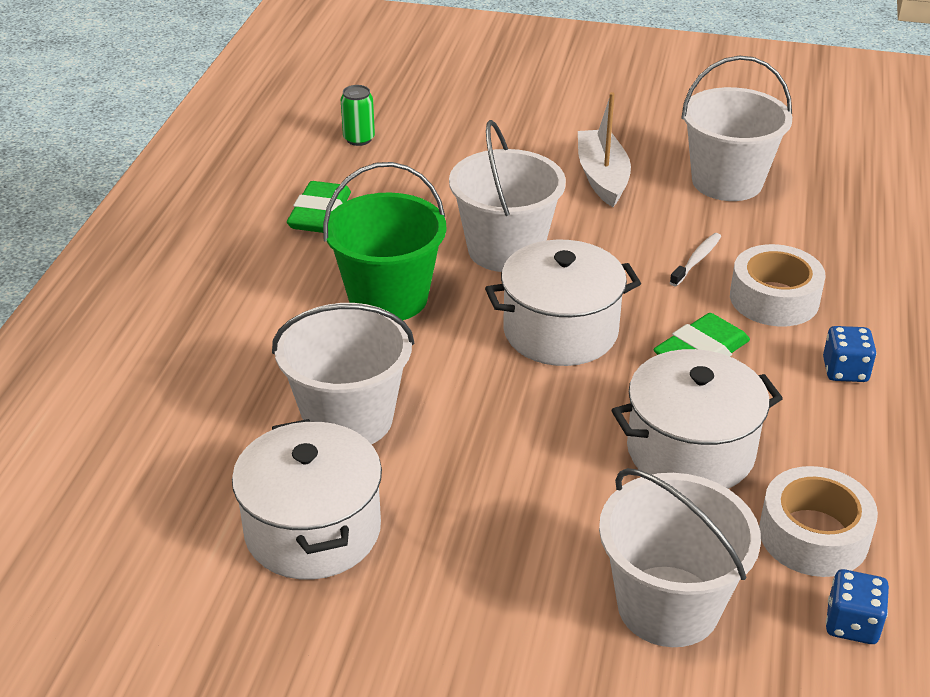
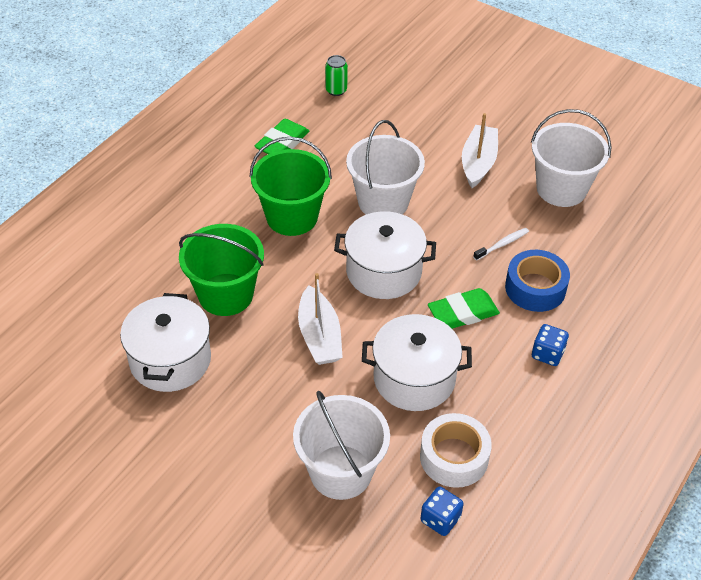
camera: 20 degrees right, 10 degrees up
(348, 419) = (226, 294): white bucket -> green bucket
(521, 434) = (319, 336): none -> white boat
(774, 299) = (535, 288): white tape -> blue tape

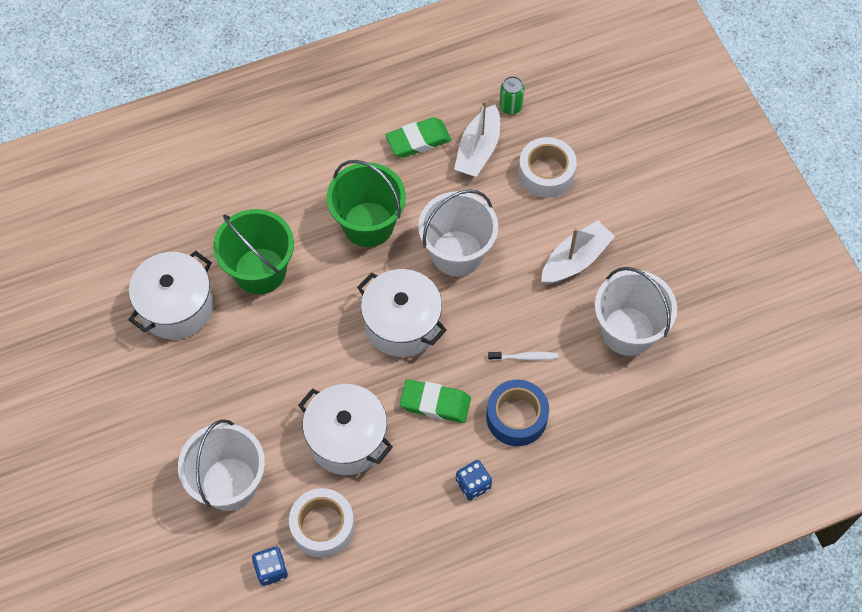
camera: 35 degrees right, 15 degrees up
(319, 336) = (304, 354): white boat -> white boat (478, 150)
(403, 119) = (546, 173): none -> white tape

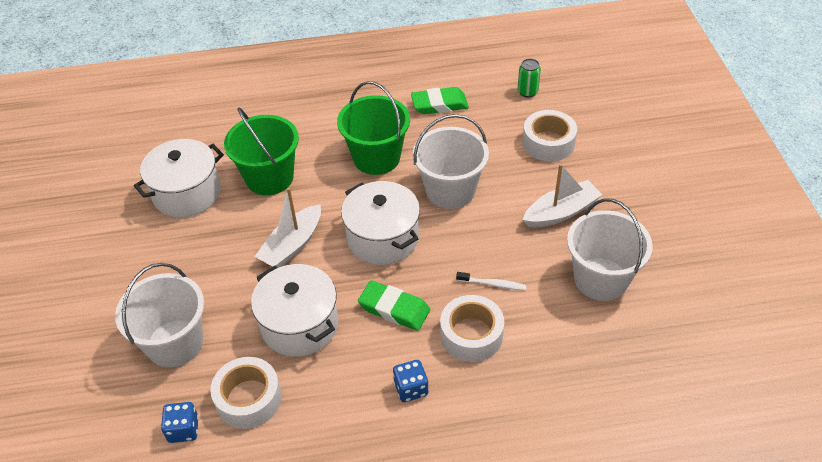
camera: 15 degrees right, 15 degrees down
(478, 150) = (491, 118): white boat -> white boat (292, 245)
(516, 417) = (471, 335): blue tape -> white tape

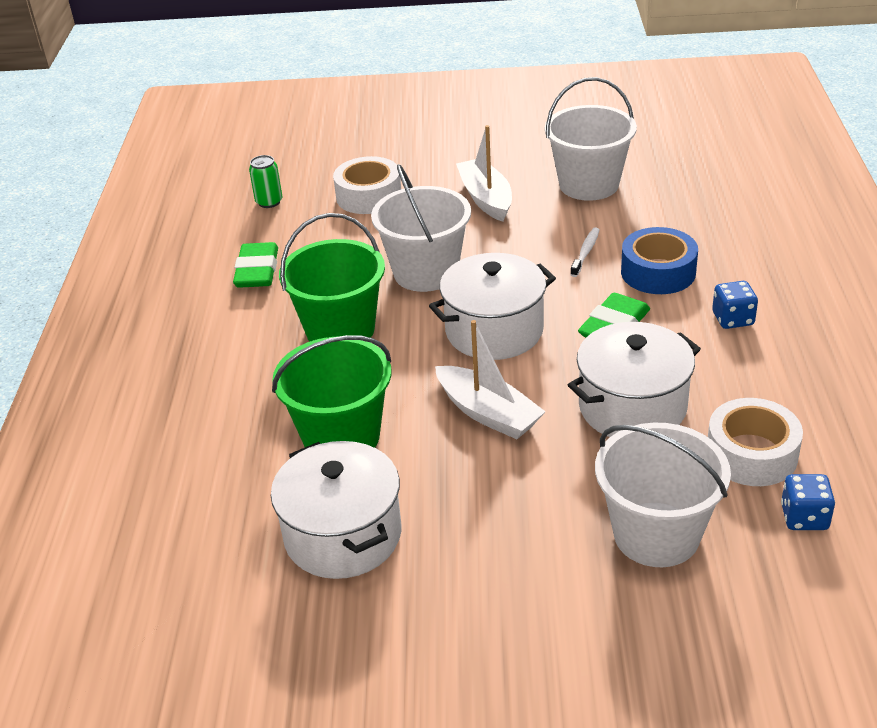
camera: 80 degrees left, 10 degrees down
(471, 335) = (658, 272): white tape -> blue tape

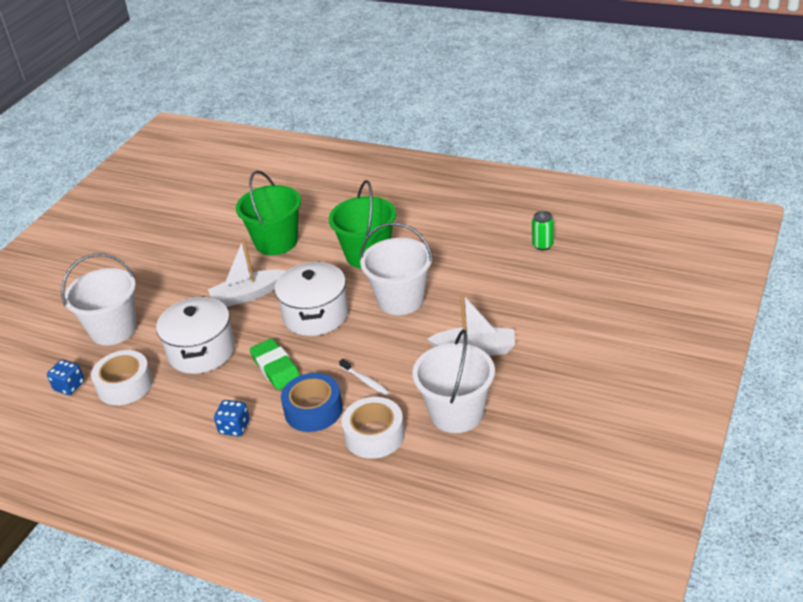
camera: 115 degrees right, 0 degrees up
(257, 271) = (457, 231): green eraser -> none
(343, 535) = (211, 233): white pot -> none
(369, 196) = (520, 292): white tape -> white tape (374, 435)

